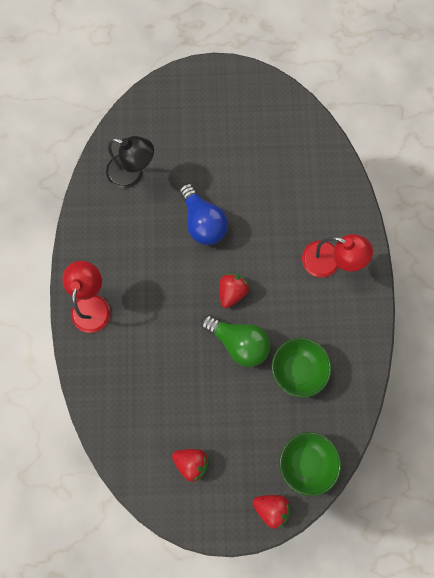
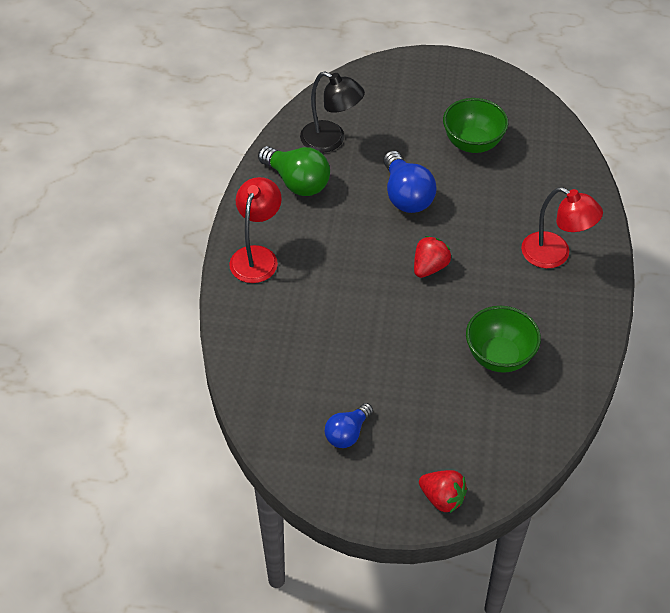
camera: 10 degrees right, 25 degrees down
(191, 462) = (347, 433): red strawberry -> blue light bulb
(239, 342) = (429, 318): green light bulb -> green light bulb (297, 182)
(305, 461) = (495, 455): green bowl -> green bowl (472, 143)

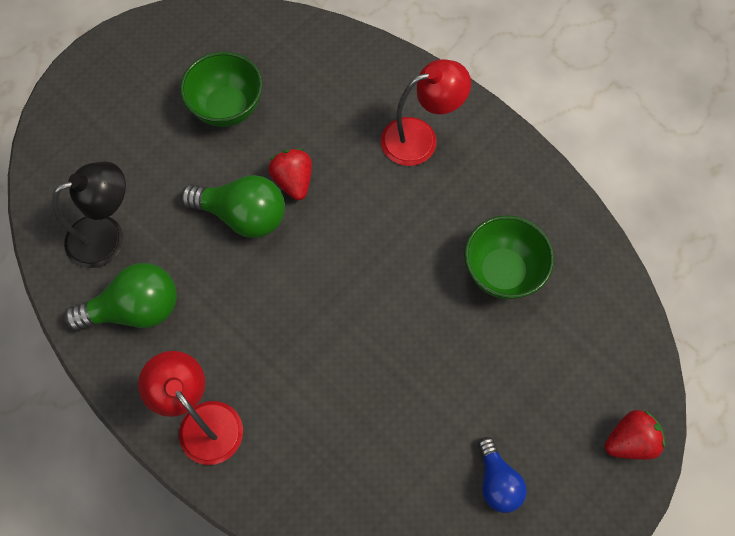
camera: 55 degrees left, 15 degrees up
(406, 195) = (243, 215): blue light bulb -> green light bulb
(429, 267) = (350, 258): red strawberry -> red strawberry (293, 181)

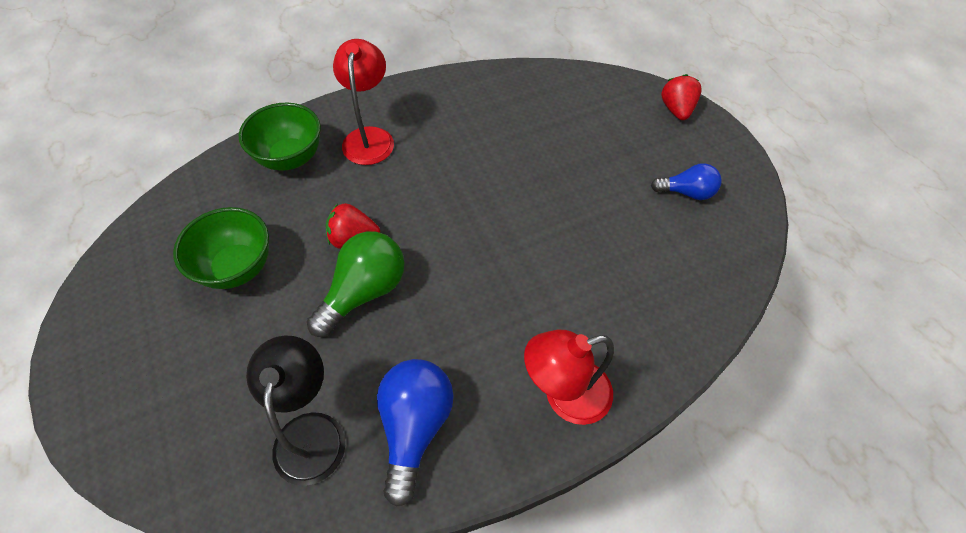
camera: 70 degrees left, 10 degrees down
(135, 309) = (414, 427): green light bulb -> blue light bulb
(502, 272) = (517, 130): green bowl -> green bowl (290, 158)

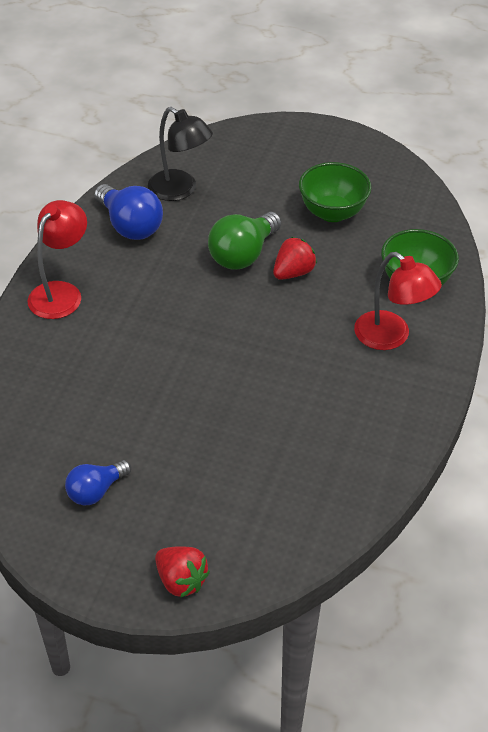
camera: 135 degrees right, 10 degrees down
(364, 291) = (243, 254): green light bulb -> green light bulb turned 45 degrees clockwise

